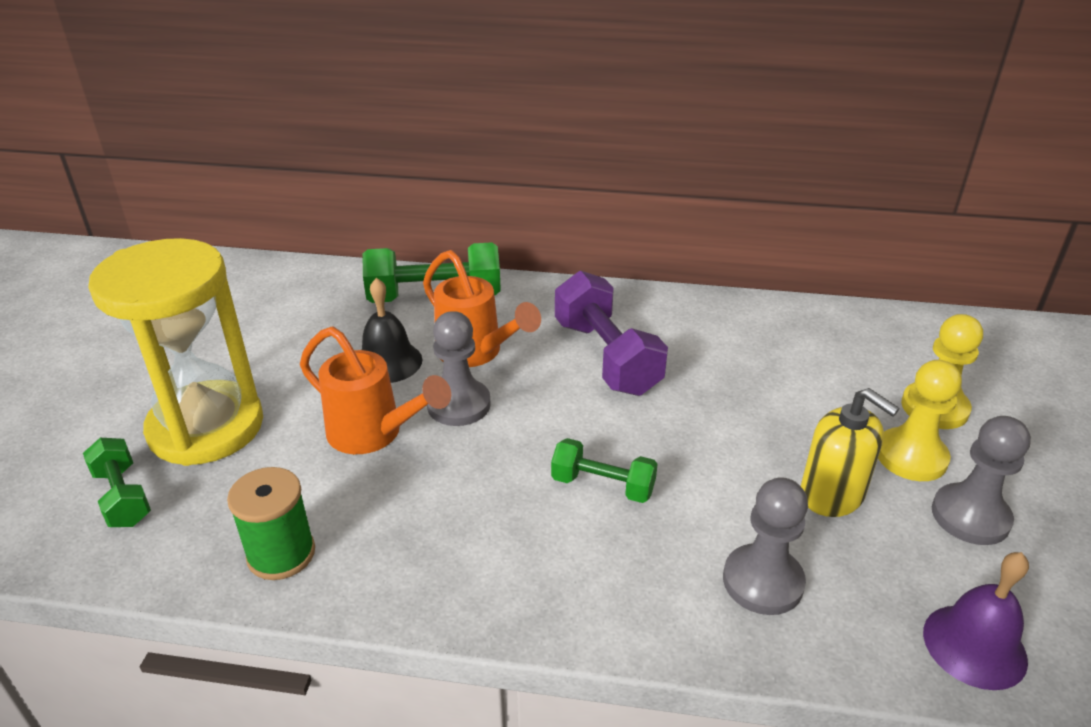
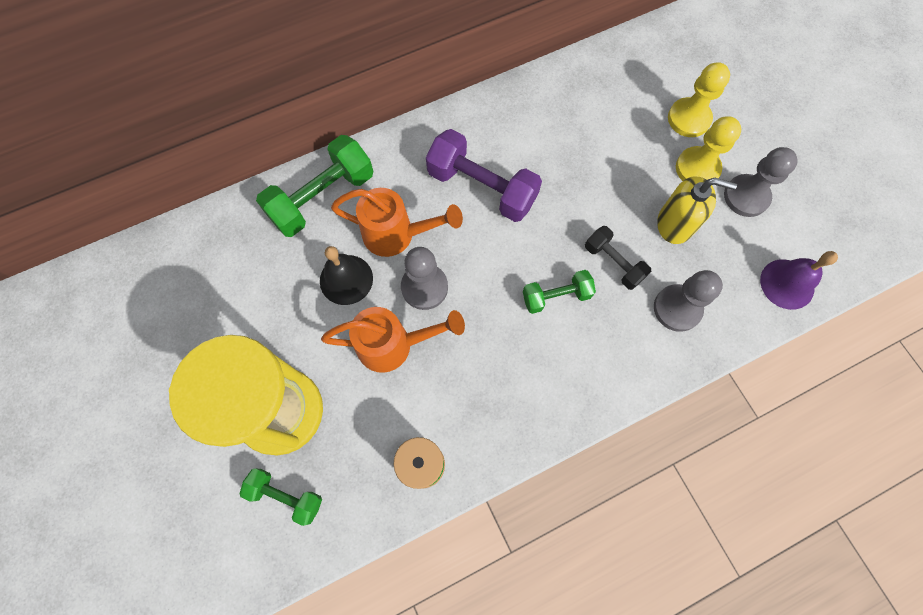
camera: 35 degrees left, 35 degrees up
(709, 491) = (613, 263): none -> black dumbbell

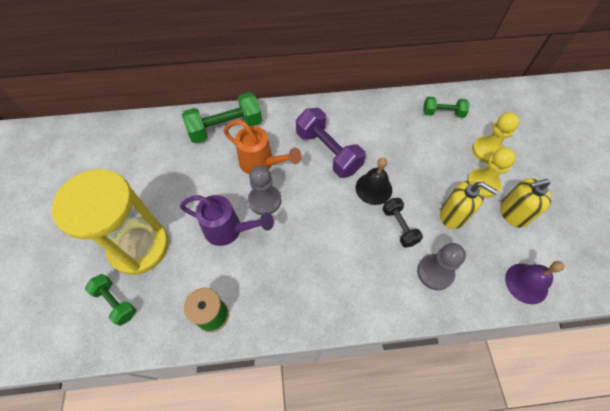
camera: 20 degrees right, 10 degrees down
(346, 279) = (217, 180): black bell -> black bell (373, 188)
(394, 345) = (229, 230): orange watering can -> purple watering can
(556, 296) = (350, 235): green dumbbell -> green dumbbell (442, 113)
(746, 197) = (513, 213): grey pawn -> yellow soap dispenser

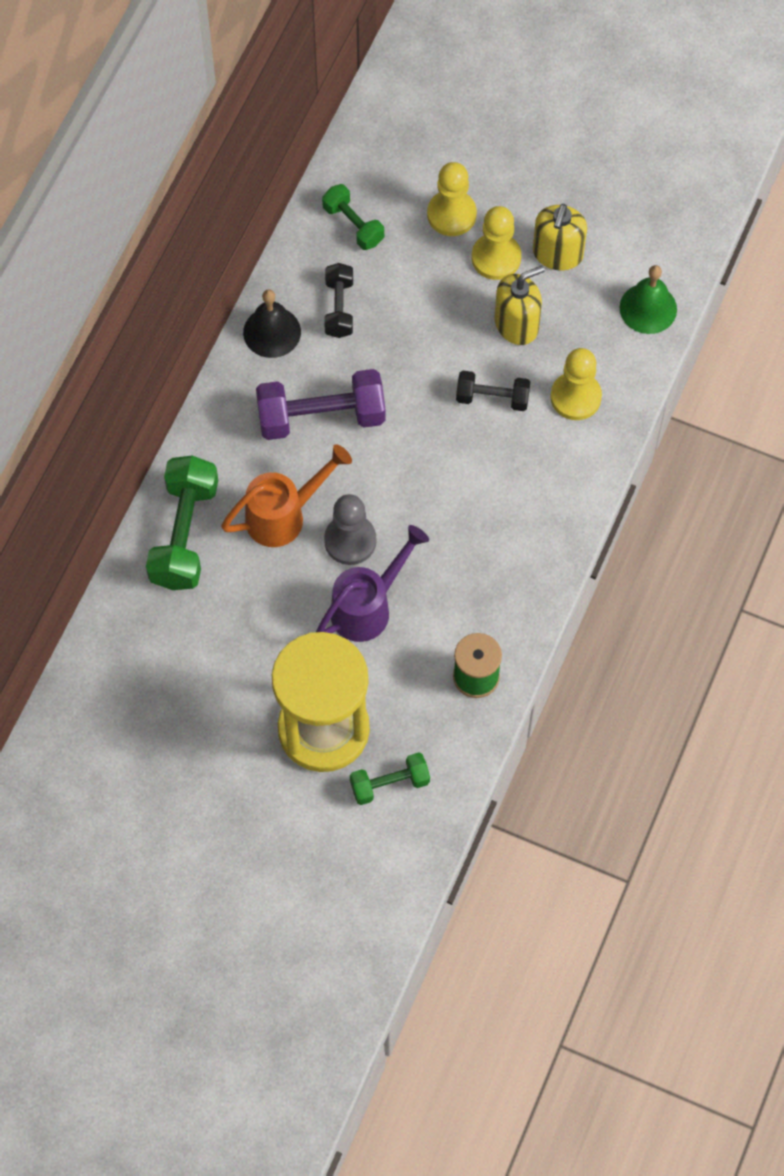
camera: 60 degrees left, 5 degrees up
(373, 188) = (418, 394): black bell -> black bell (272, 332)
(393, 129) = (339, 308): none -> black dumbbell
(435, 272) = (575, 397): grey pawn -> yellow pawn
(442, 113) = (353, 225): green dumbbell -> green dumbbell turned 75 degrees counterclockwise
(526, 283) = (648, 308): purple bell -> green bell

